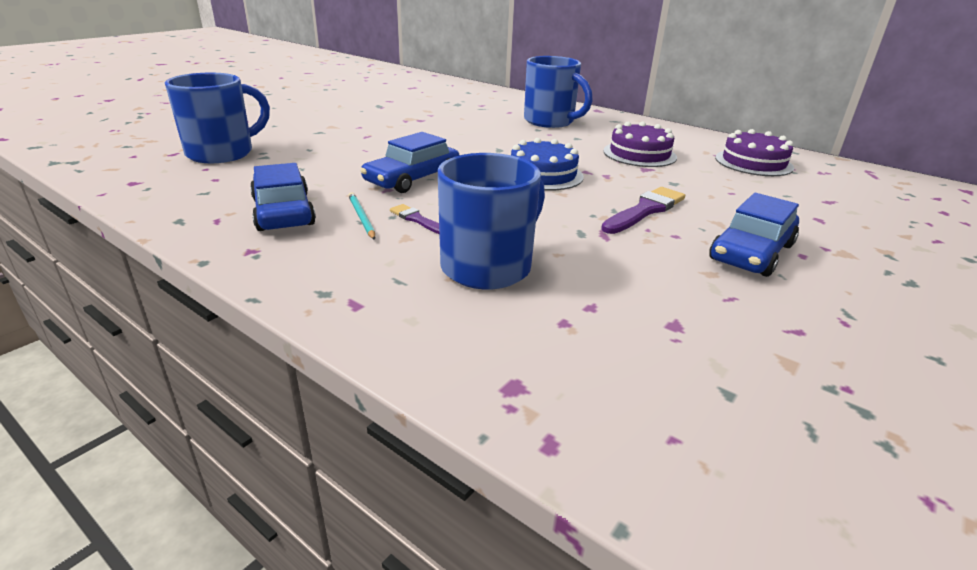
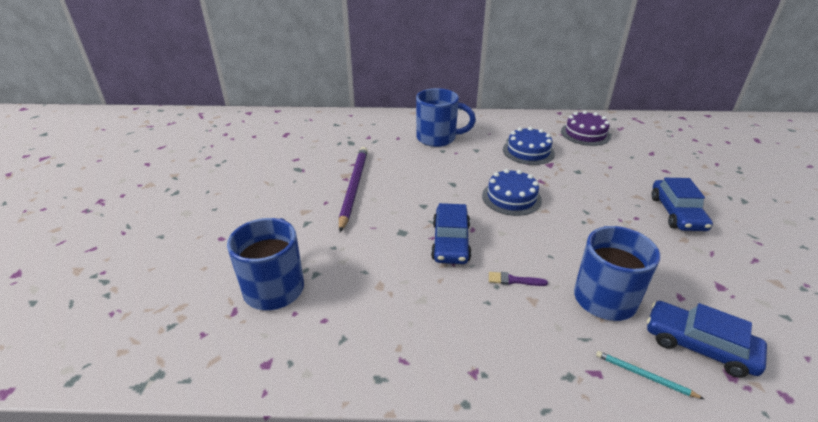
camera: 35 degrees left, 5 degrees up
(283, 212) = (430, 323): blue car -> blue car (699, 345)
(361, 217) = (482, 298): turquoise pencil -> turquoise pencil (644, 376)
(401, 126) = (354, 187): none -> purple pencil
(639, 154) = (528, 151): purple cake -> blue cake
(645, 210) = (598, 204): purple brush -> none

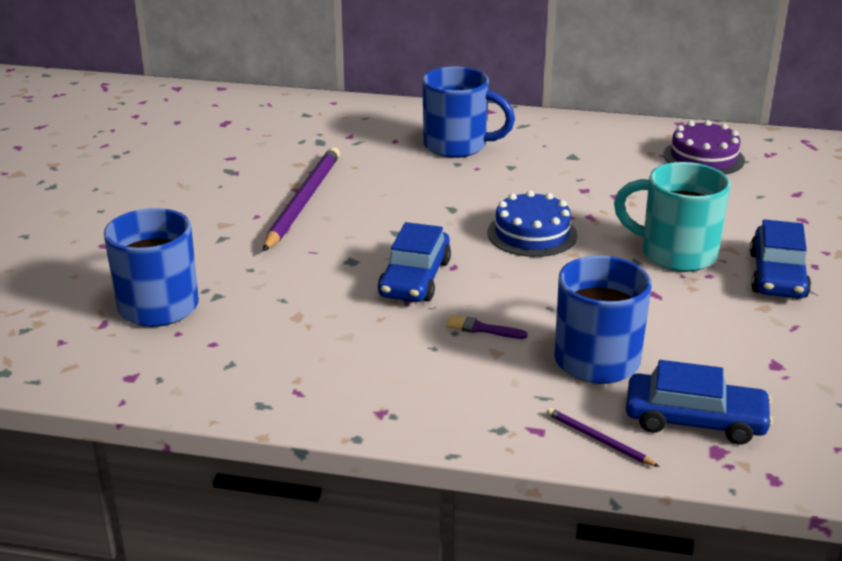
camera: 10 degrees right, 5 degrees down
(528, 151) = (593, 175): blue cake -> none
(607, 203) = (675, 254): none -> turquoise mug
(644, 376) = (598, 439): turquoise pencil -> purple pencil
(699, 345) = (695, 420): blue car -> blue car turned 150 degrees clockwise

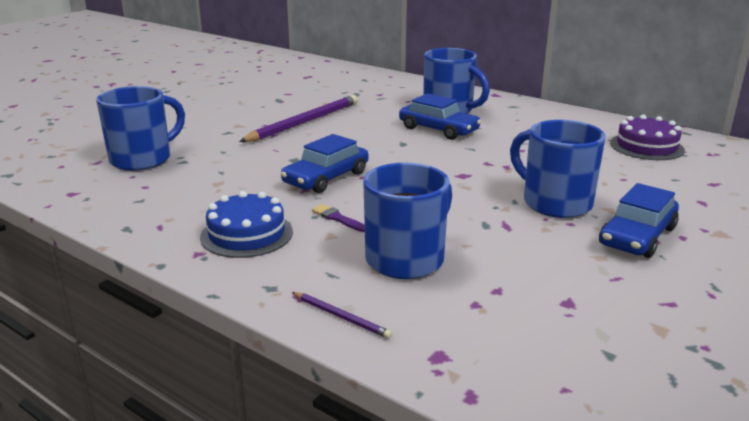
camera: 25 degrees right, 5 degrees down
(532, 234) = (447, 168): blue cake -> blue cake (247, 234)
(598, 439) = (341, 317): purple pencil -> purple pencil turned 150 degrees clockwise
(675, 254) = (555, 203): turquoise mug -> blue mug
(695, 420) = (443, 325): blue car -> blue car (438, 129)

